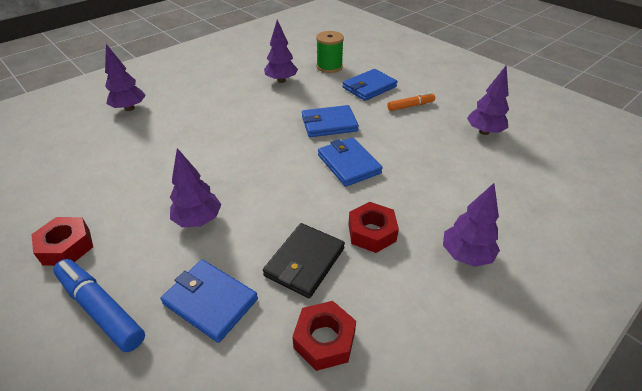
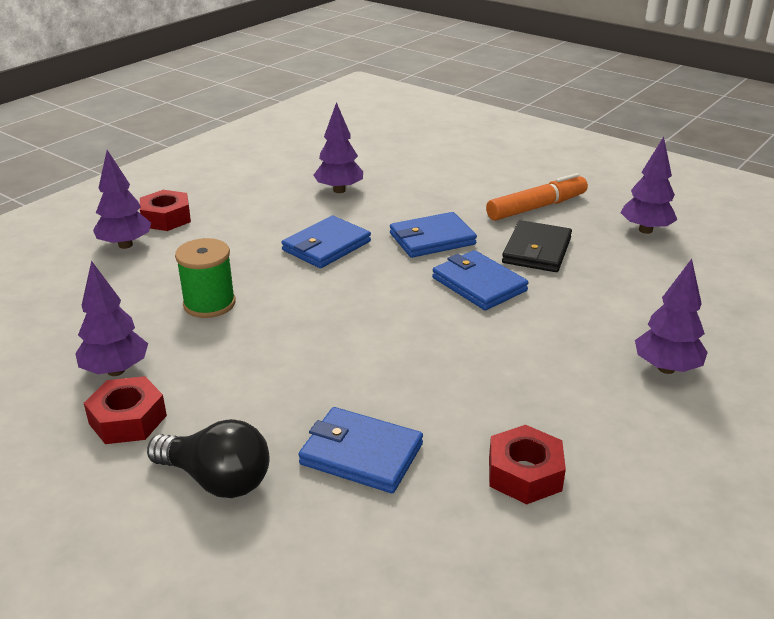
camera: 10 degrees left, 10 degrees down
(101, 308) = (217, 479): blue marker -> black light bulb
(198, 220) = (300, 369): purple tree -> purple tree (116, 371)
(304, 262) = (466, 398): black wallet -> black wallet (536, 250)
(329, 66) = (402, 166): green spool -> green spool (209, 304)
(369, 87) = (470, 189): blue wallet -> blue wallet (326, 246)
(372, 232) = (540, 357): red nut -> red nut (166, 218)
(410, 106) = (537, 207): orange marker -> orange marker, size x1.61

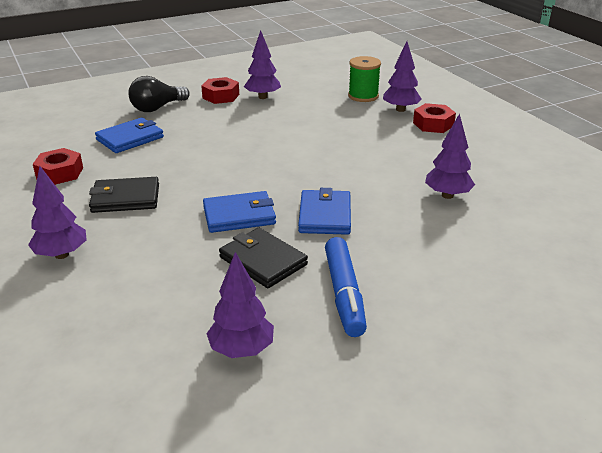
camera: 115 degrees right, 0 degrees up
(209, 304) = (305, 123): green spool -> green spool (363, 96)
(326, 246) = (348, 170): blue wallet -> none
(524, 375) = (125, 198): none -> black wallet
(537, 207) = (344, 294): orange marker -> blue marker

